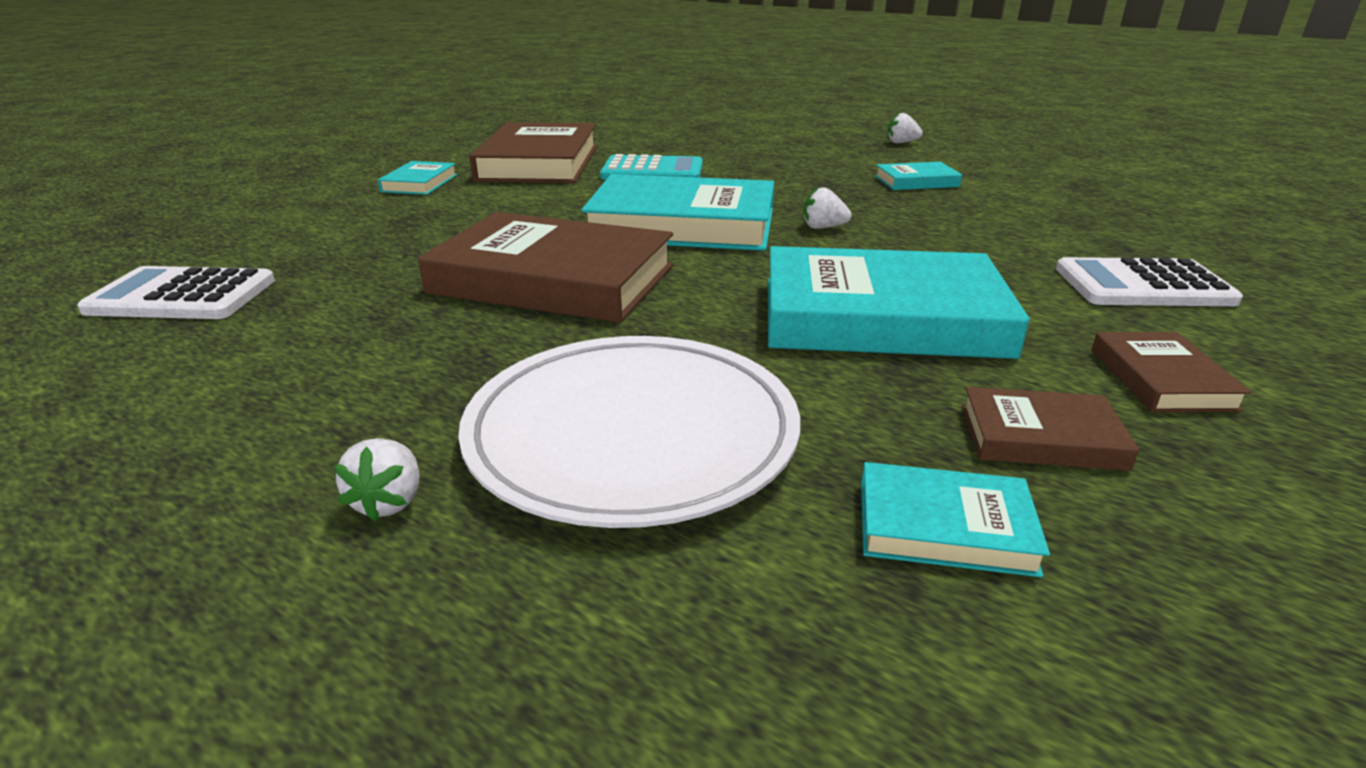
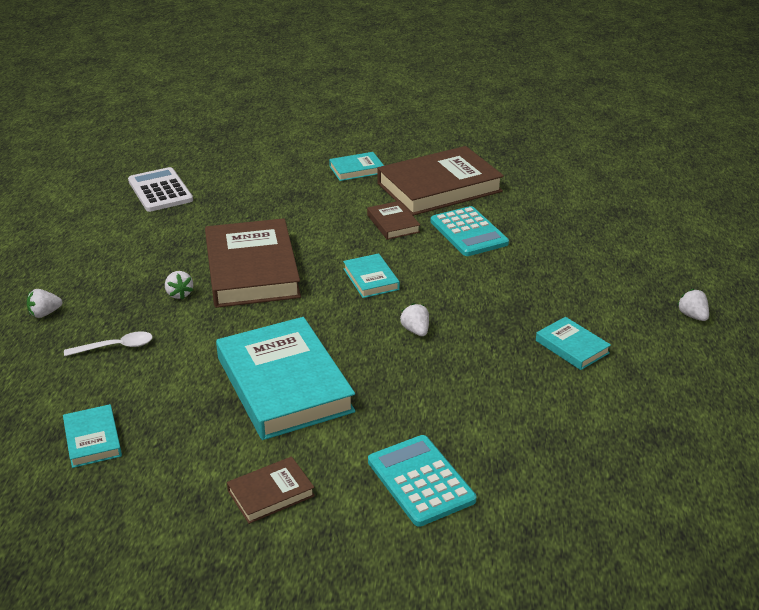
camera: 60 degrees right, 5 degrees up
(538, 342) = (179, 294): none -> white strawberry
(632, 435) = (116, 347): white plate -> white spoon
(682, 224) = (371, 279): turquoise book -> turquoise book, size x0.47
(1041, 437) = (179, 457): brown book -> brown book (393, 223)
(1142, 285) = (421, 481): white calculator -> turquoise calculator

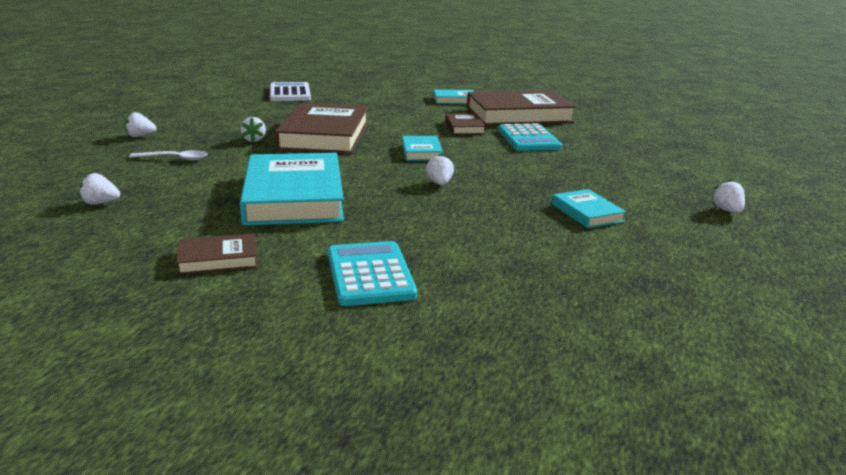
camera: 15 degrees right, 10 degrees down
(93, 439) = (100, 203): turquoise book -> white strawberry

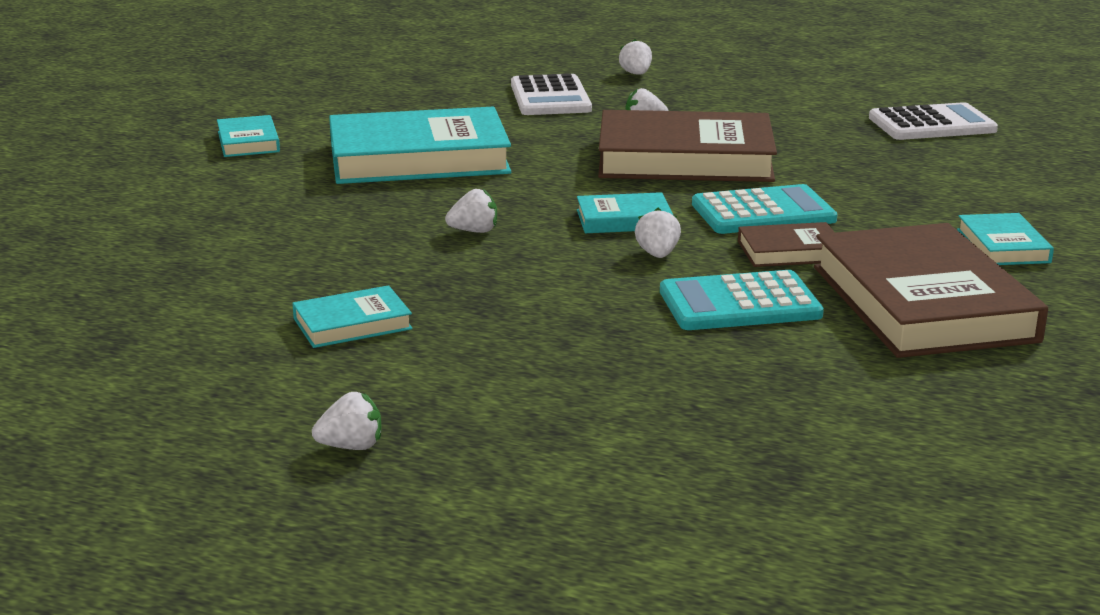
camera: 90 degrees right, 0 degrees up
(100, 203) = (399, 88): white strawberry -> white strawberry (657, 254)
(175, 159) = (550, 97): white spoon -> white calculator
(218, 259) = (248, 142): brown book -> turquoise book
(370, 274) = (191, 200): turquoise calculator -> turquoise calculator (763, 212)

